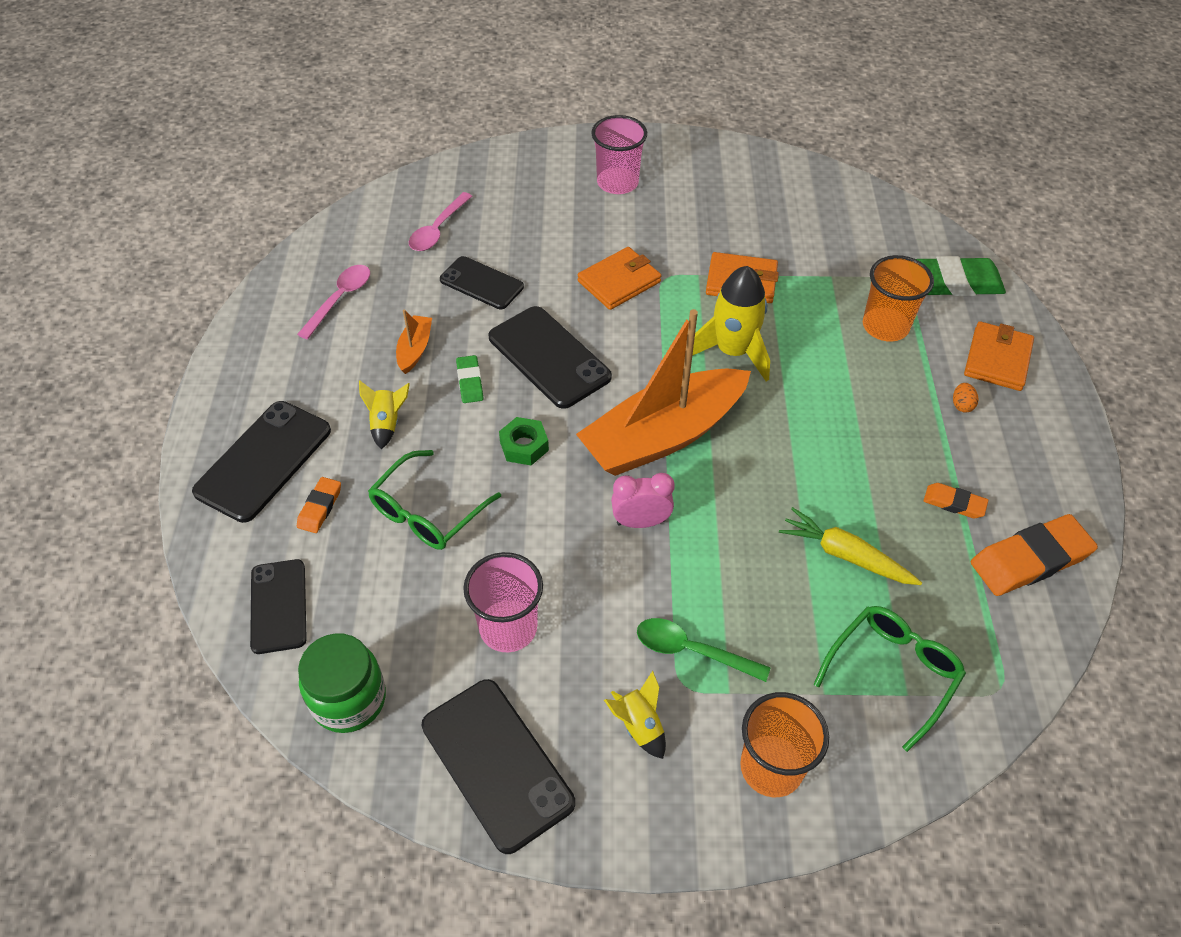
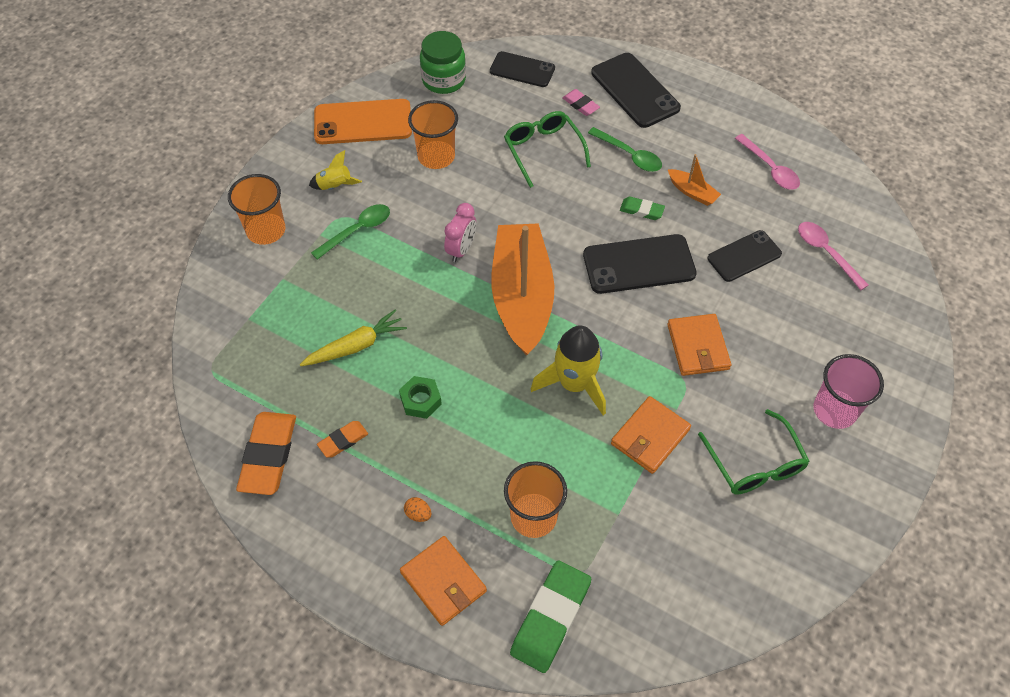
camera: 120 degrees right, 5 degrees up
(320, 507) = (580, 105): orange eraser -> pink eraser
(387, 424) = (629, 155): yellow rocket -> green spoon
(497, 763) = (363, 122): black phone -> orange phone
(508, 627) = (436, 156): pink cup -> orange cup
(524, 446) = (564, 216): green nut -> green nut (420, 400)
(892, 673) = (265, 320): green glasses -> green glasses (755, 463)

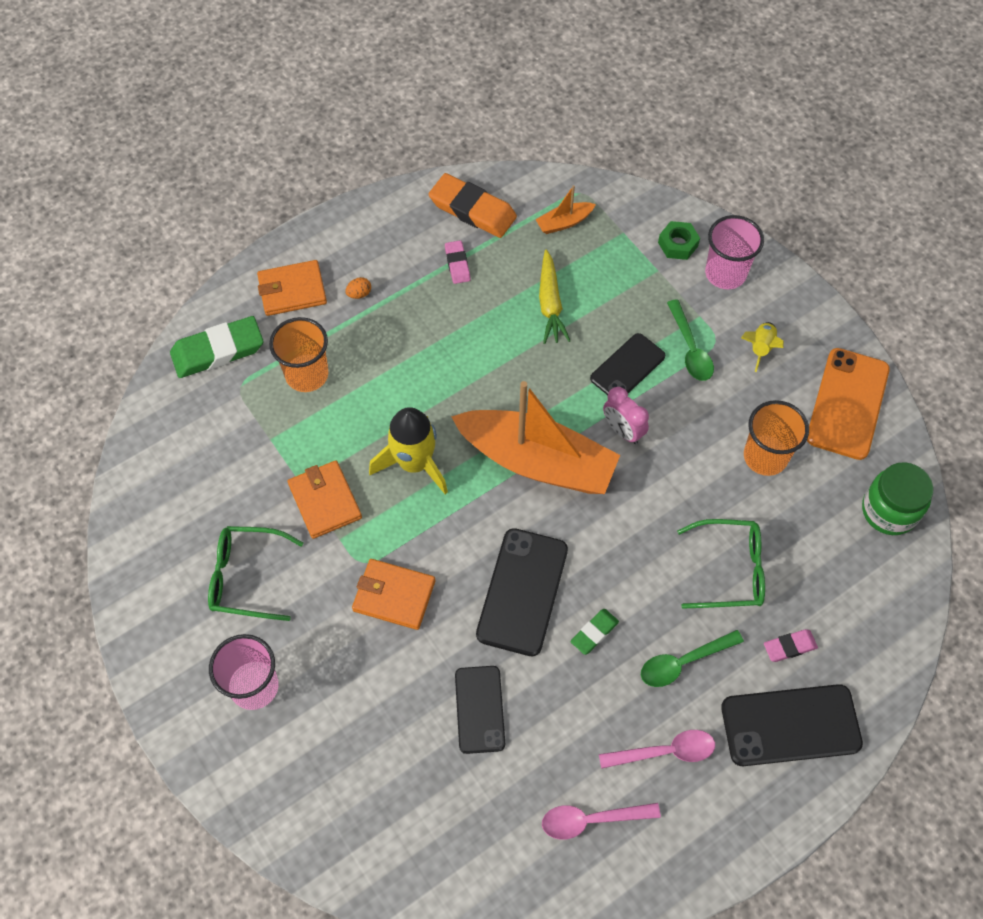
camera: 115 degrees right, 5 degrees up
(266, 230) = (725, 273): orange cup -> pink cup
(343, 441) = (457, 264): orange eraser -> pink eraser
(420, 400) = (465, 333): green nut -> green nut (678, 244)
(522, 70) = (877, 606): black phone -> black phone (627, 367)
(550, 618) = (218, 351): green eraser -> green eraser turned 75 degrees counterclockwise
(692, 192) = (596, 704): orange boat -> orange boat (564, 222)
(826, 253) = (439, 806): pink spoon -> pink spoon (665, 751)

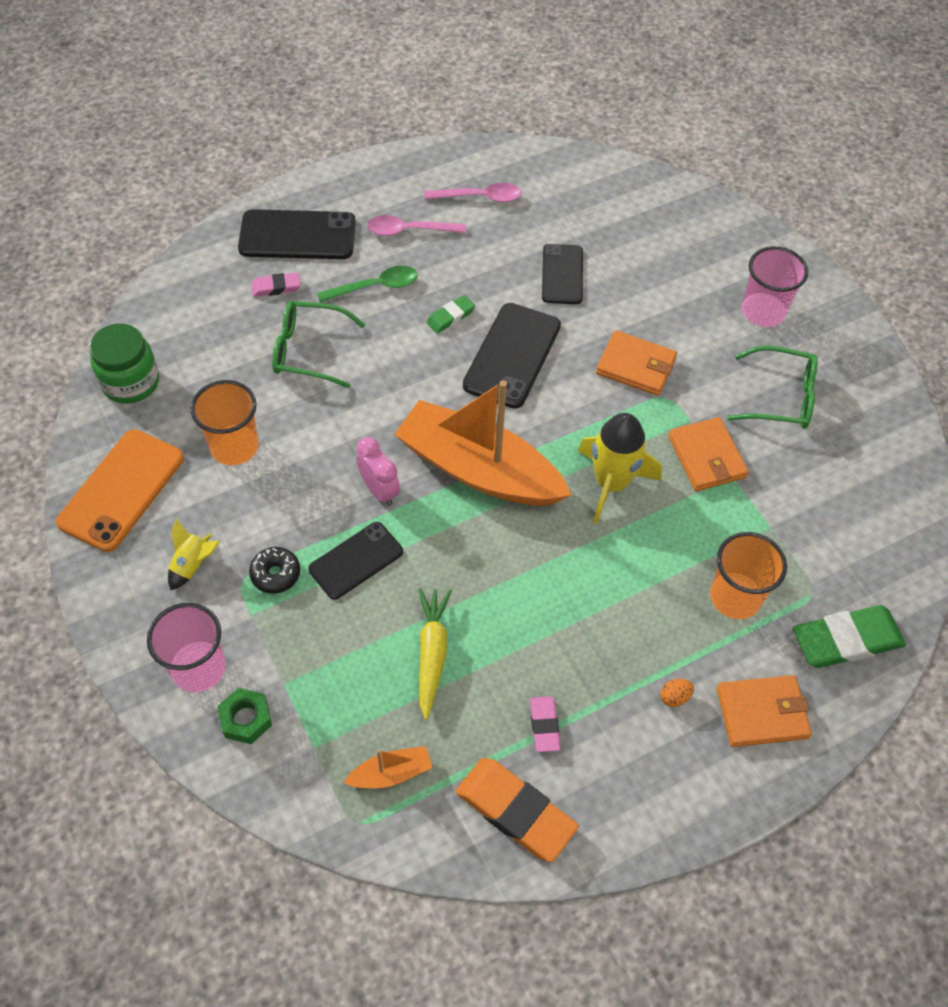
camera: 175 degrees left, 5 degrees down
(690, 348) = (275, 574): green spoon -> black donut

